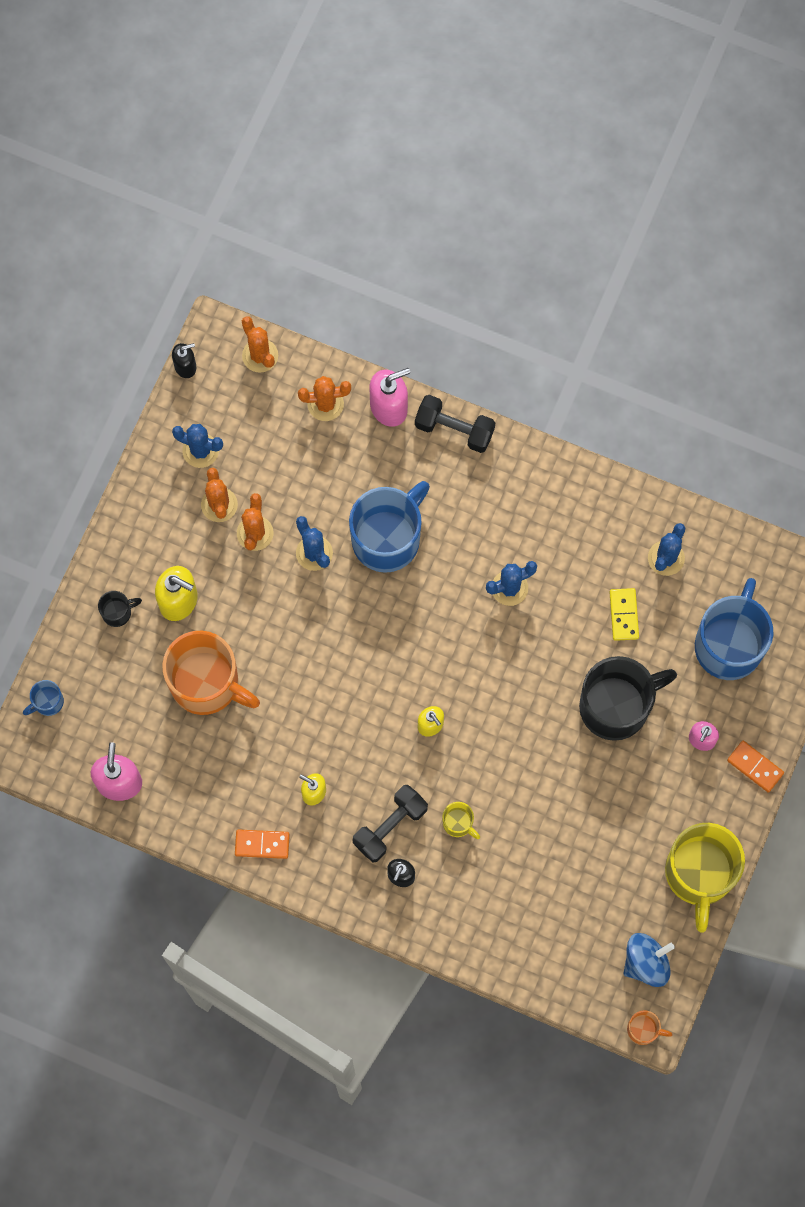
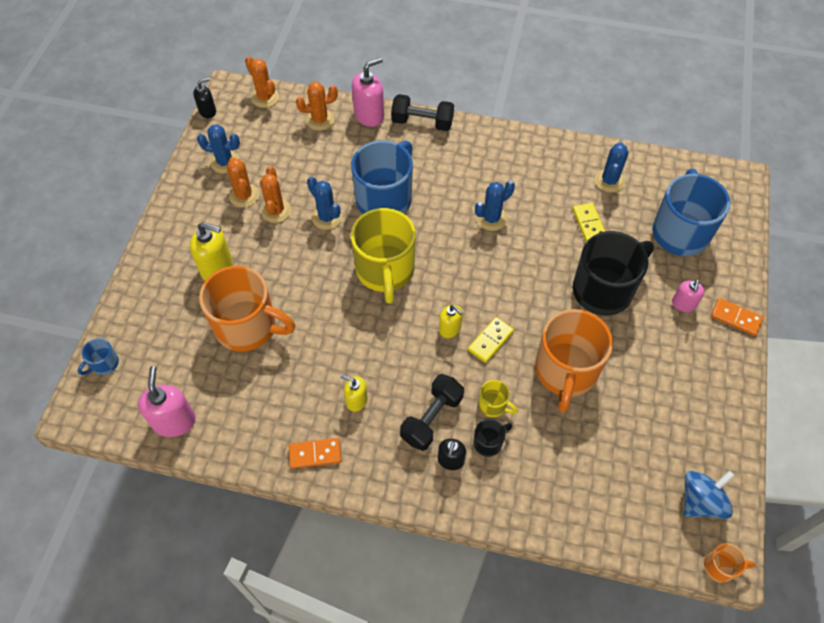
camera: 10 degrees left, 15 degrees down
(118, 612) = (164, 284): black mug -> black mug (488, 443)
(472, 747) = (490, 341): none -> yellow domino
(546, 798) = (565, 372): none -> orange mug
(699, 874) = (721, 413): yellow mug -> yellow mug (385, 271)

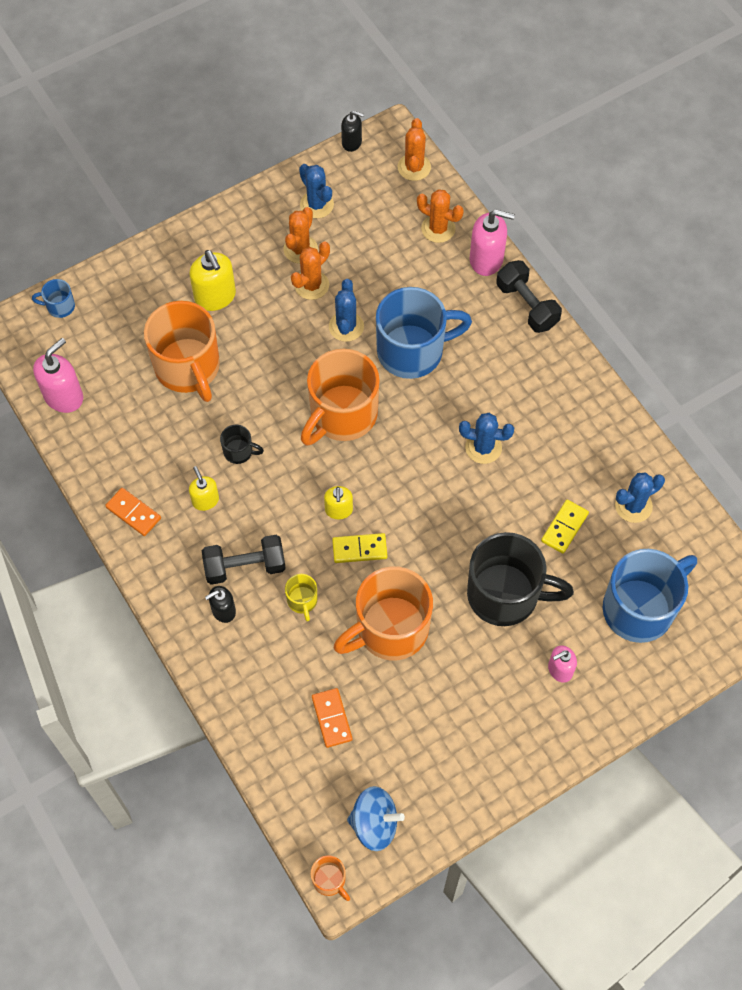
camera: 45 degrees right, 5 degrees up
(385, 271) = (342, 415): yellow mug -> orange mug
(488, 443) = (266, 625): black mug -> black mug (239, 451)
(735, 318) = (591, 723): orange domino -> orange domino (331, 718)

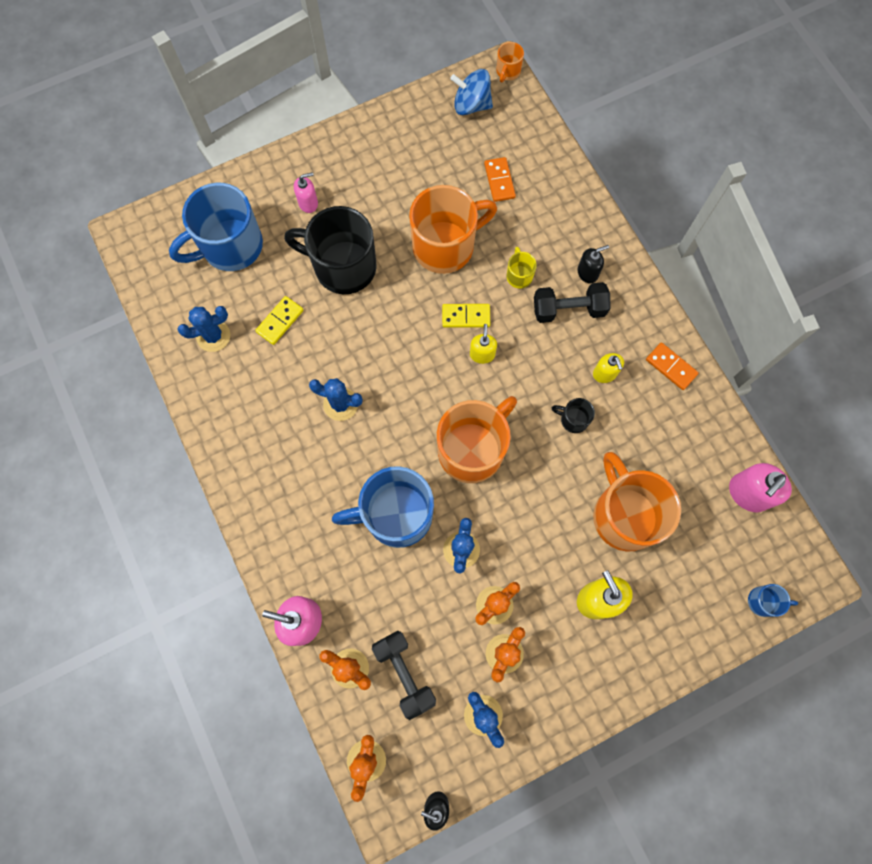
camera: 175 degrees left, 10 degrees up
(329, 880) = (508, 71): orange mug -> orange mug turned 120 degrees counterclockwise
(526, 305) = (270, 559): black dumbbell -> black dumbbell (404, 673)

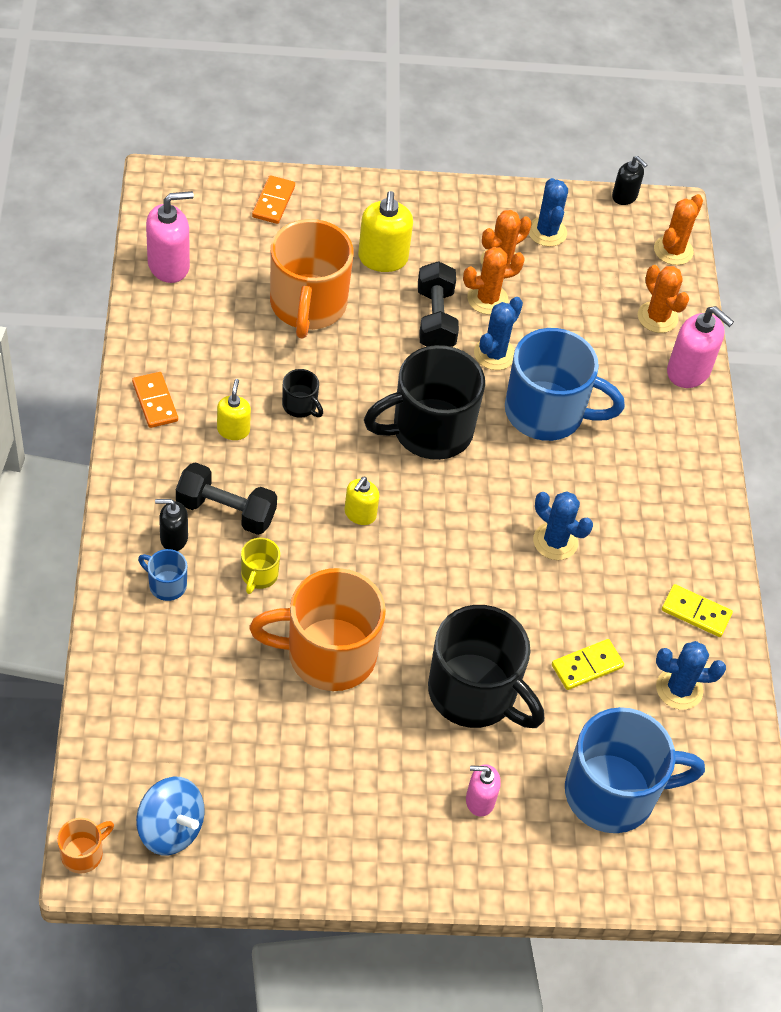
camera: 160 degrees left, 20 degrees down
(404, 673) = (605, 291): black dumbbell -> black dumbbell (435, 319)
(466, 316) = (353, 562): yellow domino -> yellow domino (696, 612)
(472, 449) = (429, 430): orange mug -> black mug
(499, 181) = (204, 701): orange domino -> orange domino (273, 202)
(763, 601) = (226, 188): blue mug -> blue mug (166, 585)

